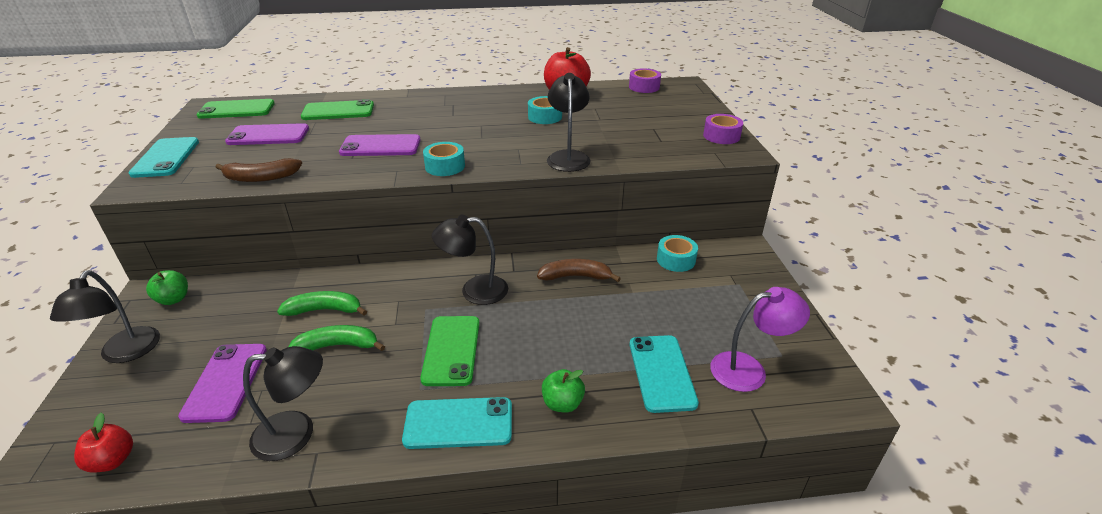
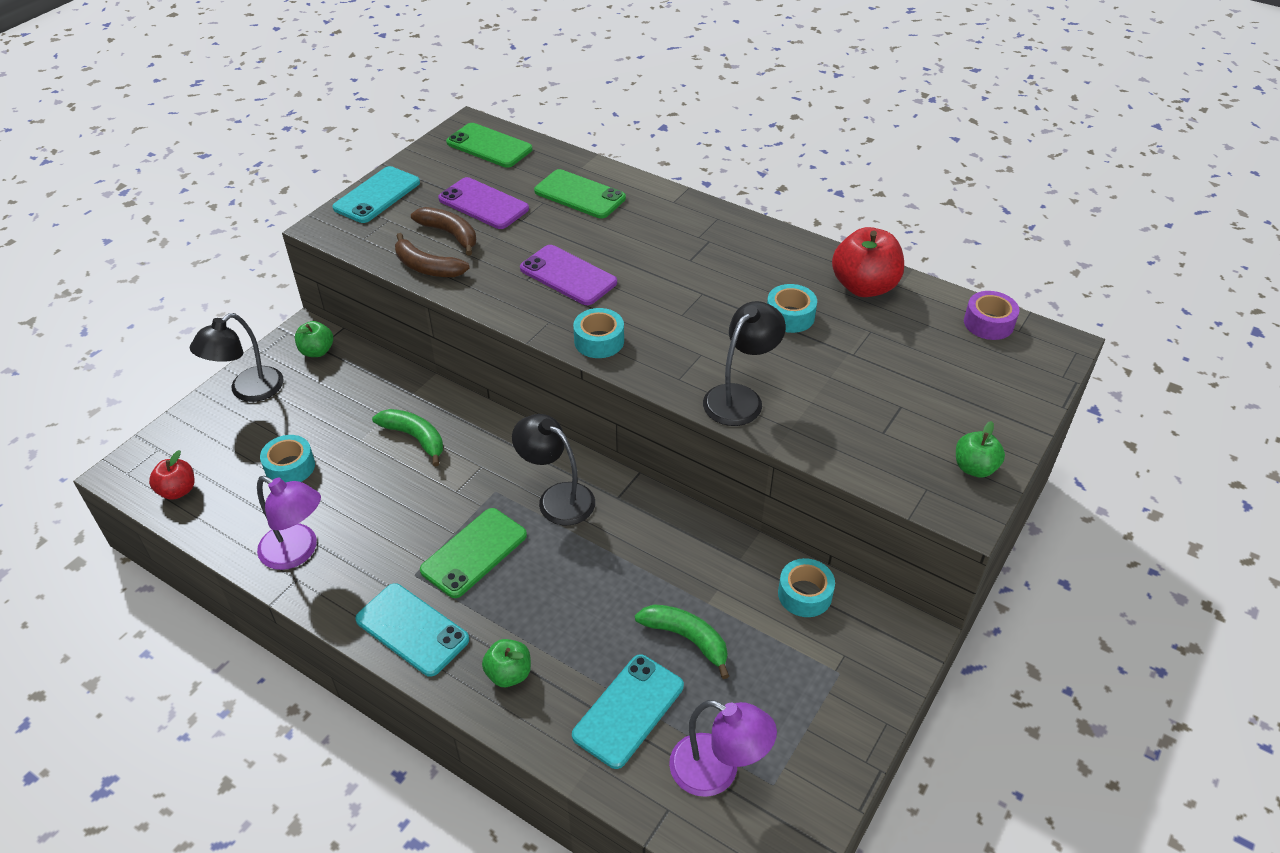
camera: 40 degrees right, 10 degrees up
(226, 382) = (290, 467): purple phone -> turquoise tape
(296, 433) = (297, 552): black lamp -> purple lamp
(338, 346) = (393, 485): green banana -> green banana (686, 639)
(576, 276) = (670, 545): brown banana -> brown banana (450, 234)
(721, 136) = (974, 468): purple tape -> green apple

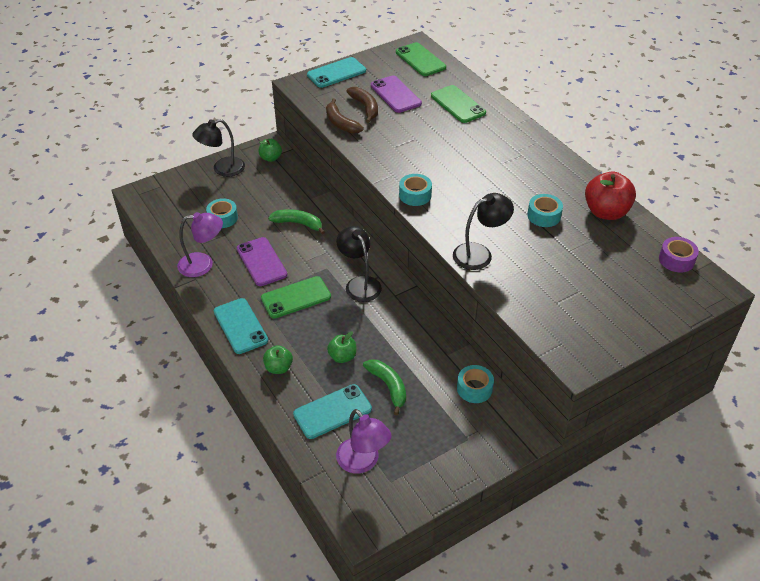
camera: 25 degrees right, 0 degrees up
(178, 490) = (159, 211): red apple -> none
(297, 552) = (203, 264): purple lamp -> purple lamp turned 60 degrees counterclockwise
(415, 438) = (298, 224): green banana -> green banana turned 45 degrees counterclockwise
(568, 275) = (420, 151): purple phone -> purple phone (261, 262)
(974, 468) = (602, 342): green apple -> green apple (342, 357)

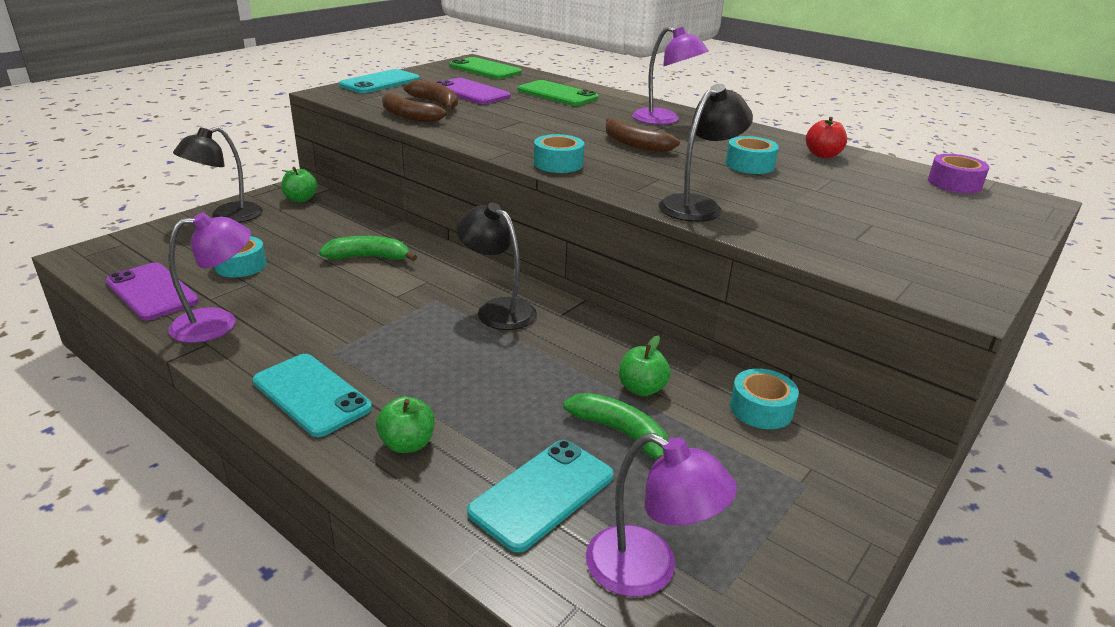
camera: 20 degrees left, 15 degrees down
(261, 262) = (323, 306): purple phone -> purple phone (152, 292)
(296, 297) = (400, 341): green phone -> none
(342, 357) = (518, 406): green apple -> green apple (642, 389)
(478, 179) = (634, 144): none -> brown banana
(518, 151) = (664, 120): none -> purple lamp
(606, 212) = (822, 155): red apple -> red apple, size x0.57

